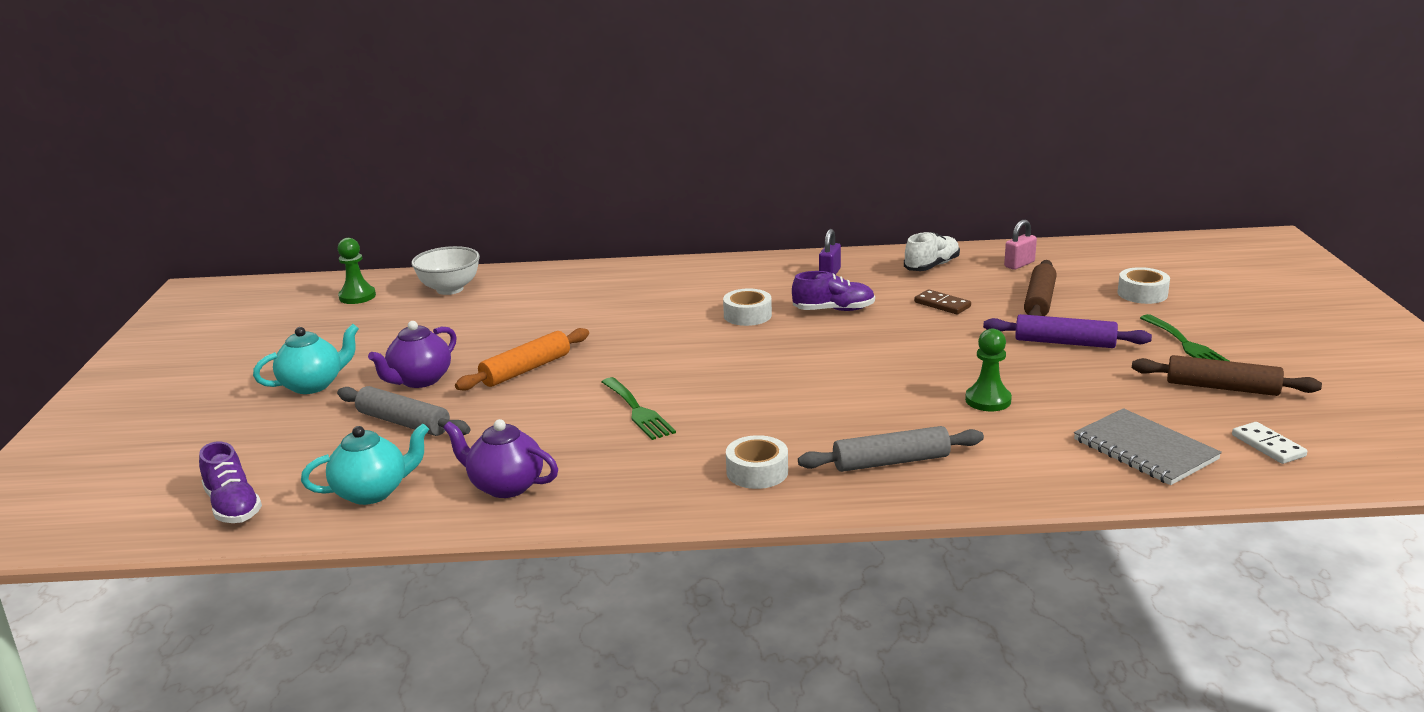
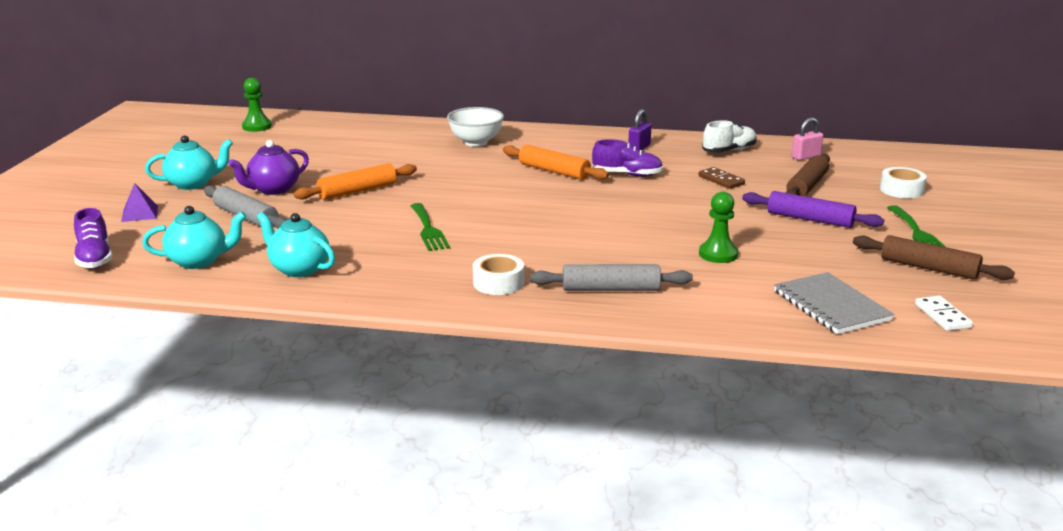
camera: 10 degrees right, 0 degrees up
(263, 435) = (140, 213): none -> purple pyramid
(450, 289) = (329, 128): white bowl -> white bowl (476, 142)
(505, 486) = (299, 269): purple teapot -> turquoise teapot
(747, 315) = (554, 171): white tape -> orange rolling pin

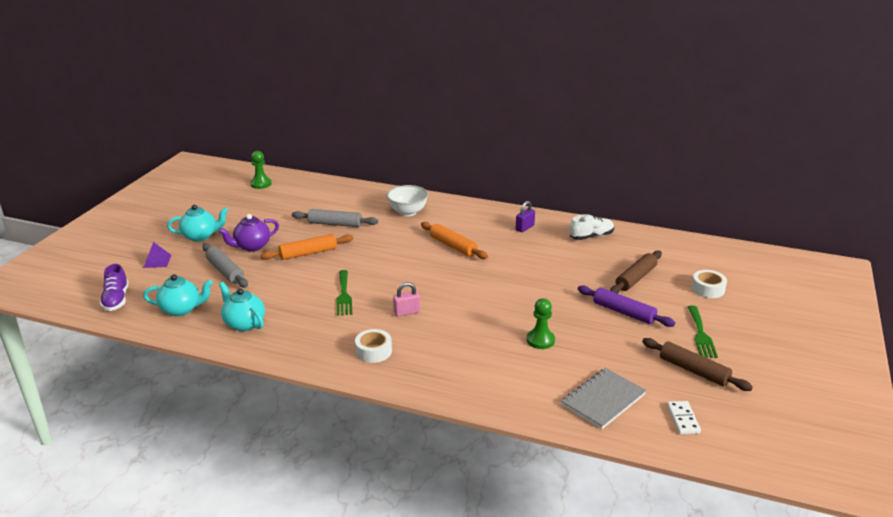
camera: 10 degrees right, 5 degrees up
(610, 289) = (450, 365): grey rolling pin -> grey rolling pin (335, 224)
(627, 175) = (505, 254): purple shoe -> none
(721, 180) = (573, 266): brown domino -> none
(806, 157) = (648, 248): pink padlock -> pink padlock (407, 312)
(831, 306) = (603, 400): grey notebook -> grey notebook turned 60 degrees clockwise

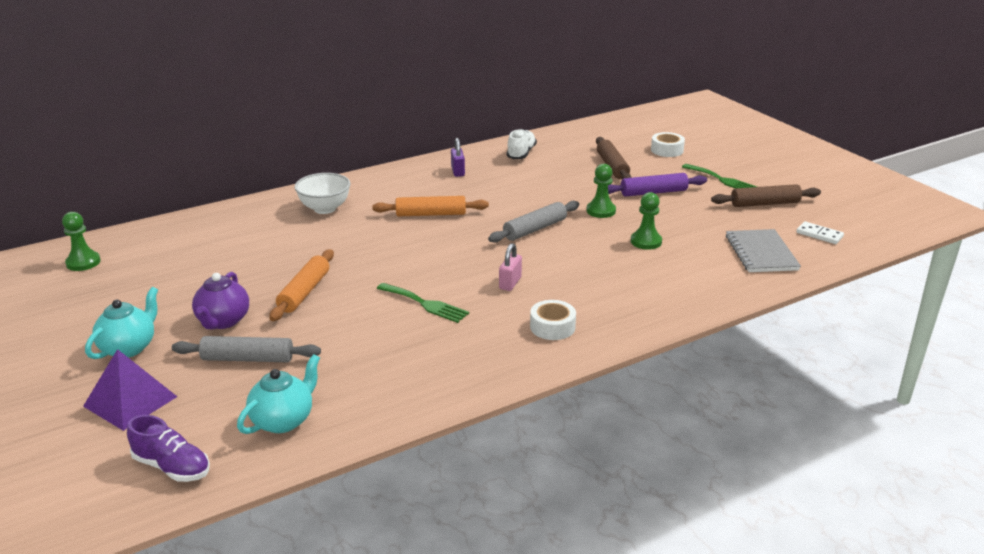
camera: 50 degrees left, 0 degrees up
(157, 261) = (130, 401): purple pyramid -> purple pyramid, size x1.70
(244, 323) = (385, 386): turquoise teapot -> none
(335, 224) = (271, 254): grey rolling pin -> grey rolling pin (535, 229)
(557, 303) = (601, 211): none -> green pawn

